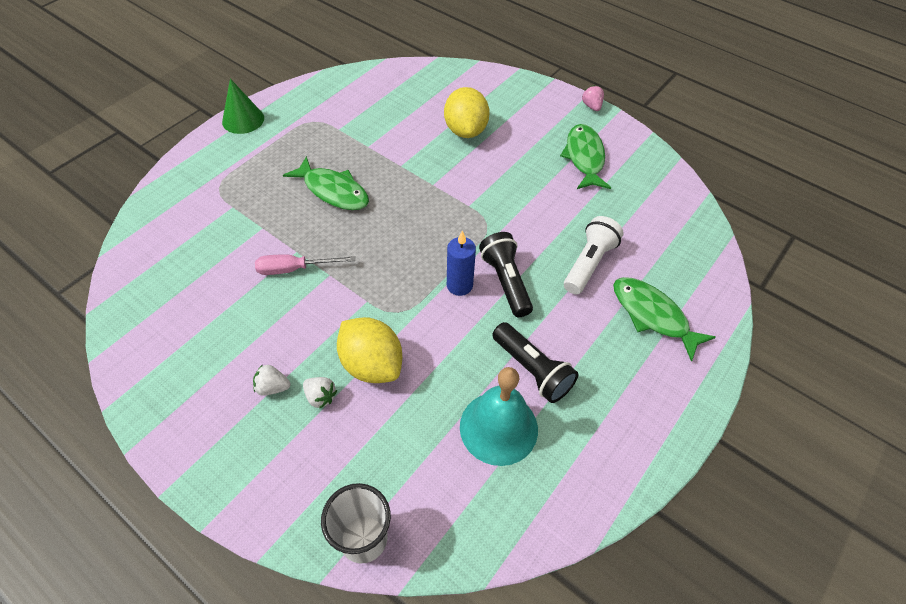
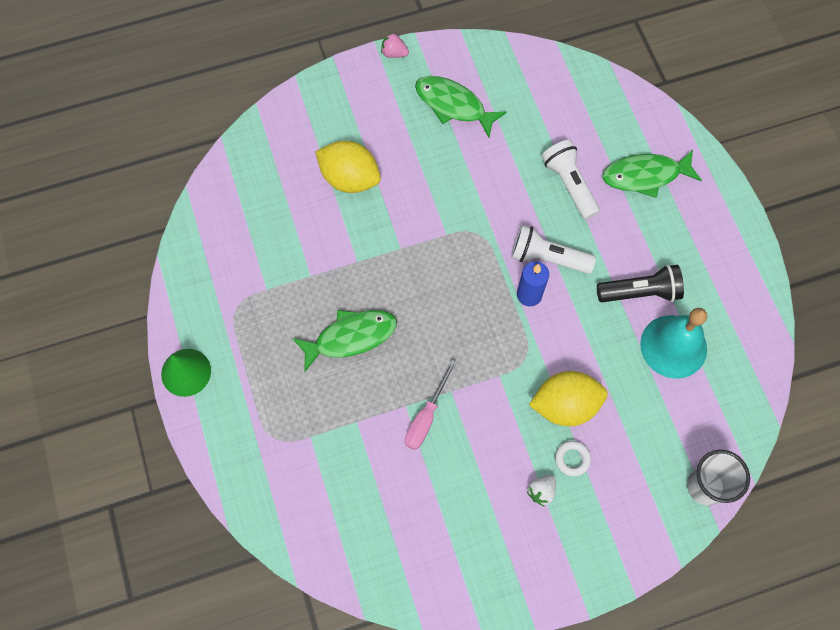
camera: 55 degrees left, 15 degrees up
(320, 397) = (572, 459): white strawberry -> white ring
(506, 282) = (548, 257): black flashlight -> white flashlight

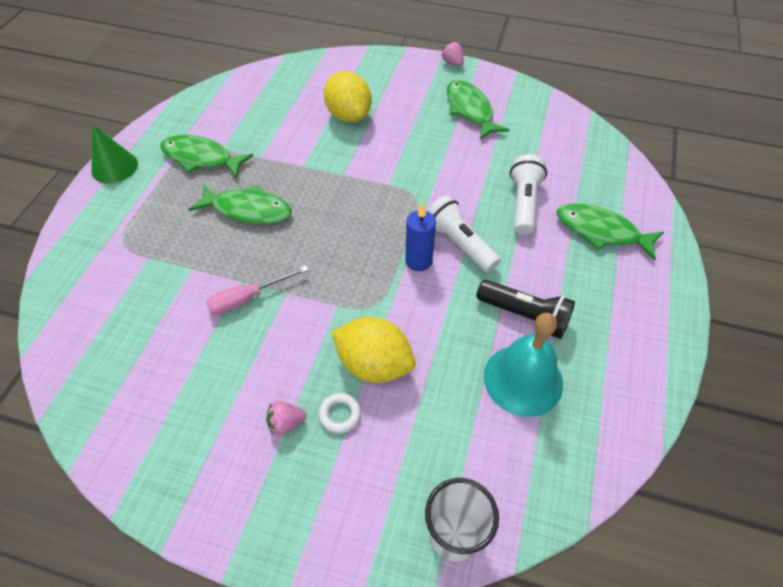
camera: 35 degrees right, 15 degrees down
(258, 311) = (201, 158): none -> green fish
(541, 491) = (286, 423): white strawberry -> pink strawberry

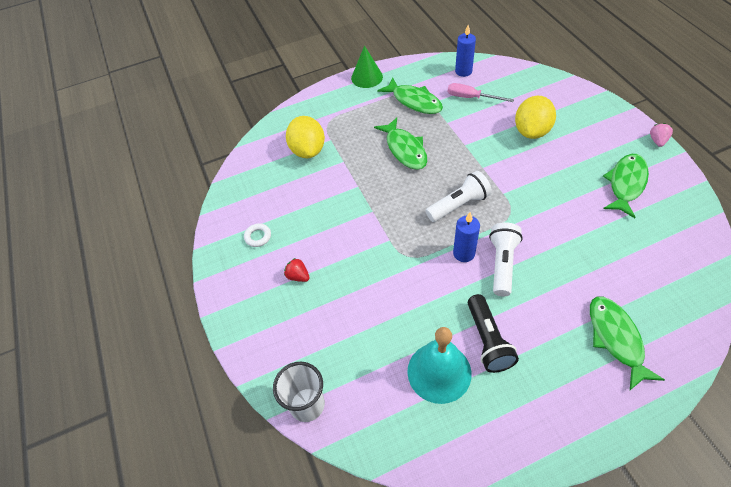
camera: 55 degrees right, 0 degrees up
(201, 158) = (414, 101): green fish -> green fish turned 150 degrees clockwise
(220, 100) = (463, 71): none -> blue candle
(248, 298) = (351, 198): pink screwdriver -> pink screwdriver (471, 98)
(286, 423) = (298, 276): pink strawberry -> red strawberry
(340, 414) = (325, 296): white ring -> white ring (258, 237)
(374, 364) = (370, 287): yellow lemon -> yellow lemon (308, 150)
(524, 203) = (581, 275): white flashlight -> white flashlight (459, 205)

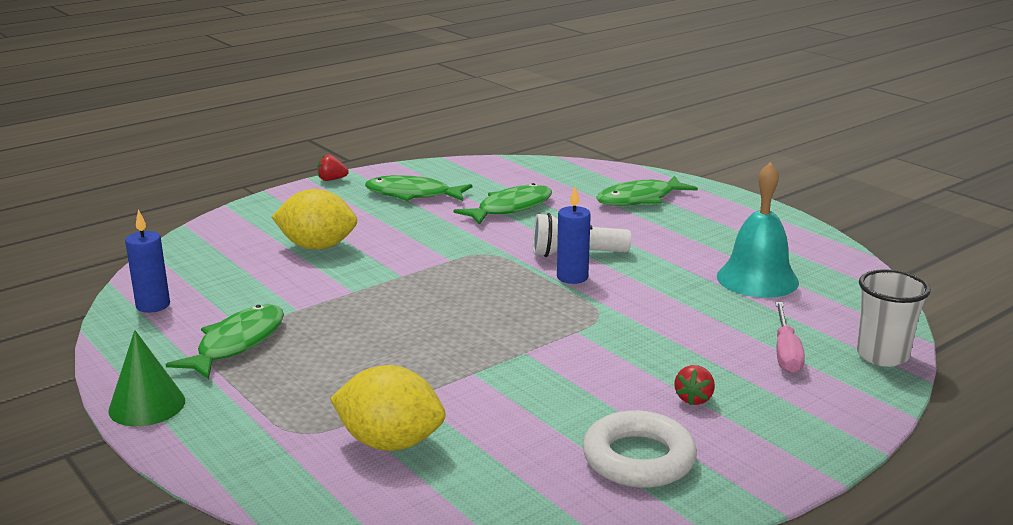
camera: 110 degrees left, 30 degrees down
(258, 237) = (638, 458): white ring -> white ring, size x2.02
(308, 150) = (390, 443): yellow lemon -> yellow lemon turned 45 degrees clockwise
(405, 149) = (371, 339): green fish -> green fish (510, 208)
(459, 205) = (485, 286): white flashlight -> none
(471, 98) = (232, 294): pink screwdriver -> pink screwdriver (785, 352)
(488, 340) = (692, 256): black flashlight -> none
(657, 141) = (331, 180): pink strawberry -> red strawberry

